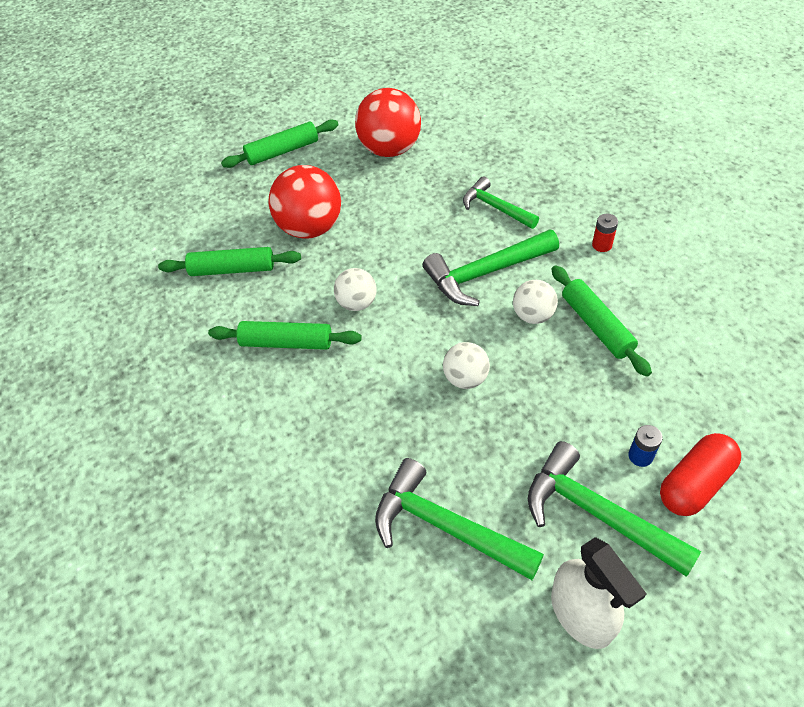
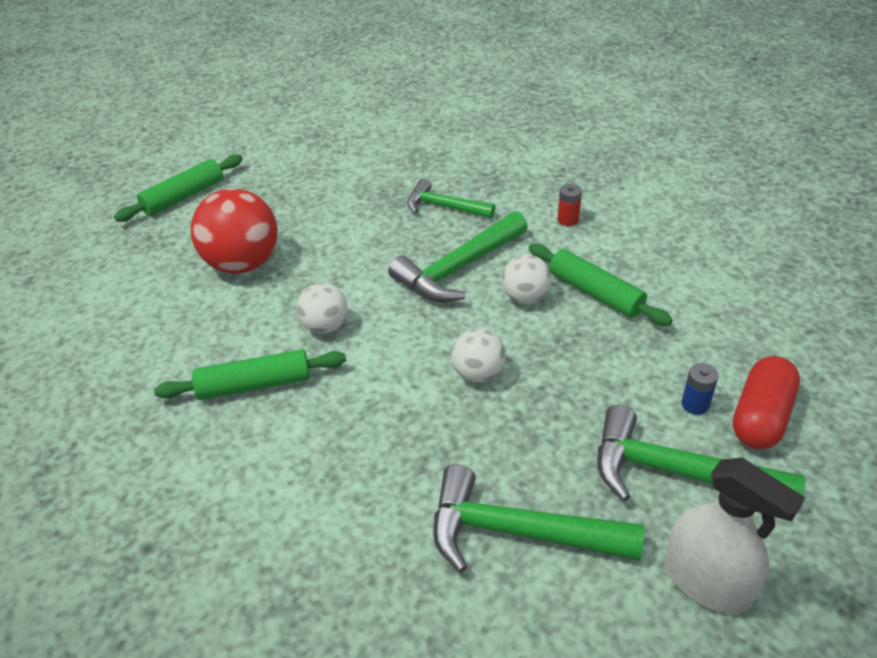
camera: 20 degrees left, 10 degrees down
(232, 269) = (161, 323): green rolling pin -> none
(390, 149) = (308, 174): red ball -> none

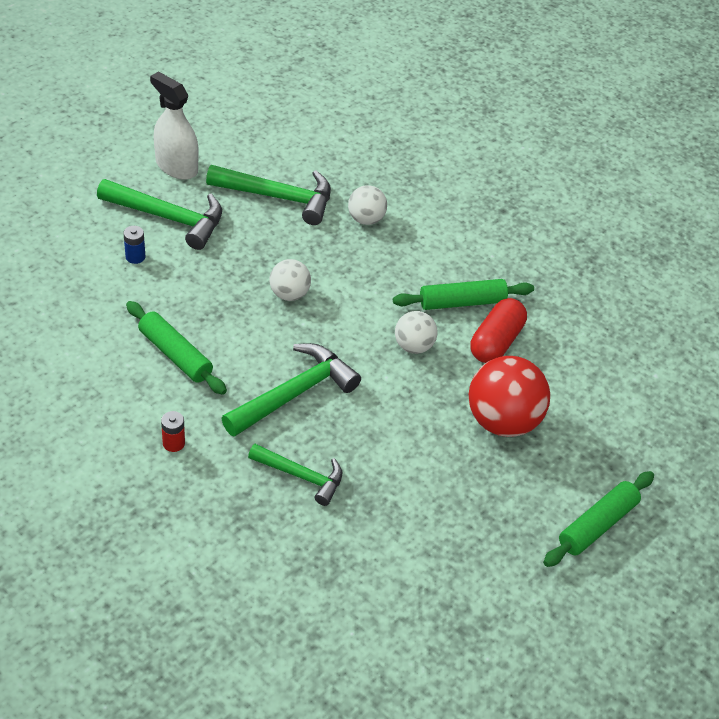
camera: 175 degrees right, 5 degrees up
(525, 297) = (238, 356): white ball -> white ball (366, 219)
(760, 417) = (93, 244): red capsule -> red capsule (496, 342)

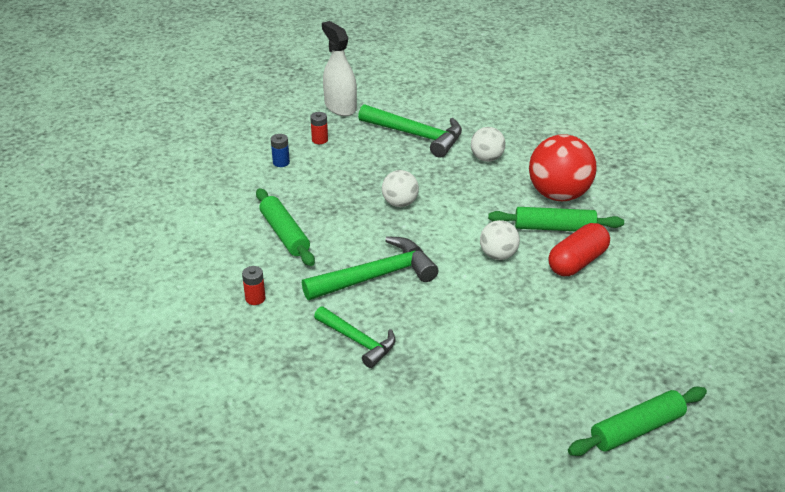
camera: 20 degrees right, 10 degrees down
(169, 218) = (320, 140): green hammer -> red battery
(503, 421) = (565, 325): red ball -> red ball (558, 194)

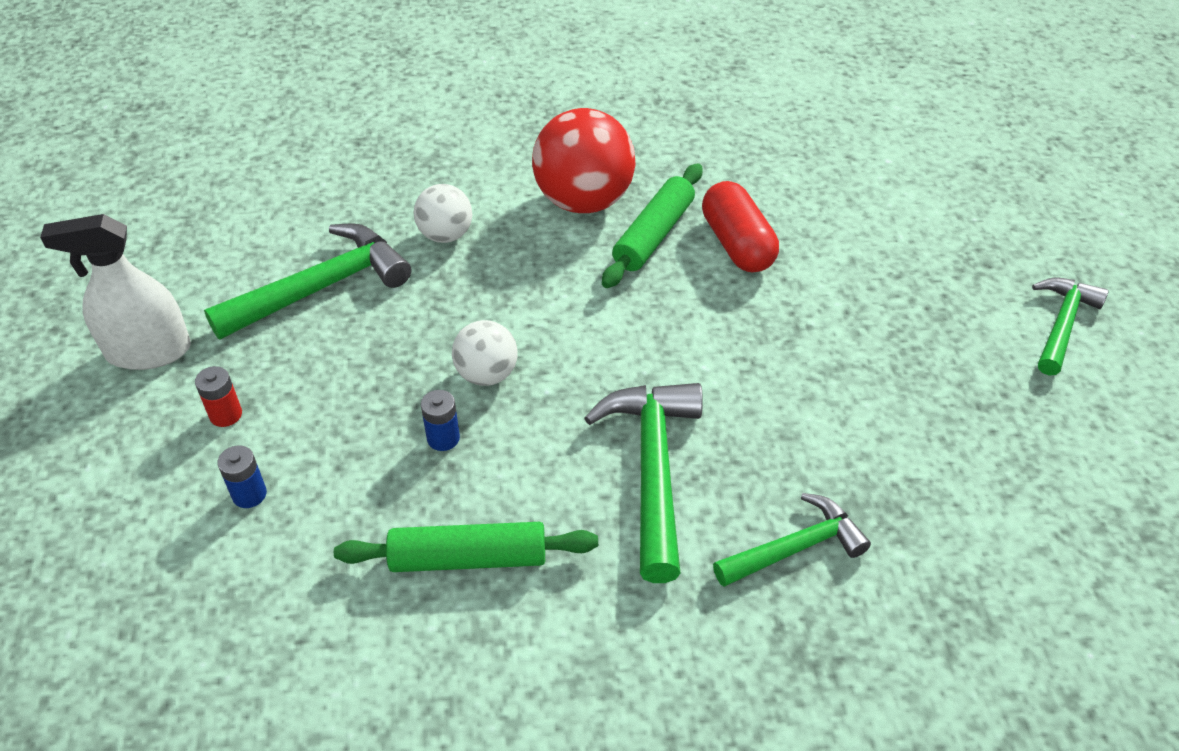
camera: 65 degrees left, 10 degrees up
(255, 298) = (623, 660): red battery -> none
(349, 203) = (443, 438): none -> blue battery
(498, 255) = (679, 313): white ball -> none
(637, 429) = (1062, 324): green rolling pin -> green hammer

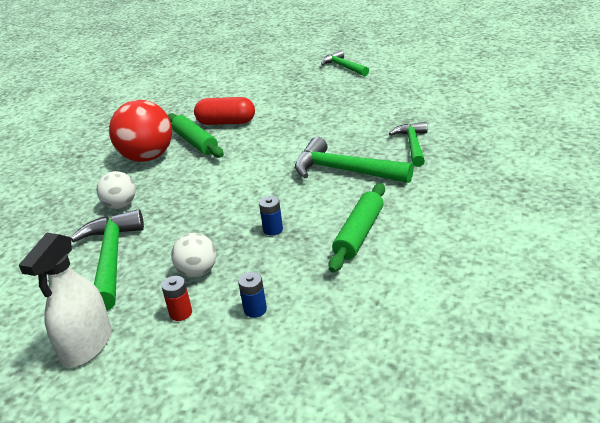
camera: 60 degrees left, 15 degrees down
(487, 374) = (240, 208): white ball -> white ball (197, 272)

